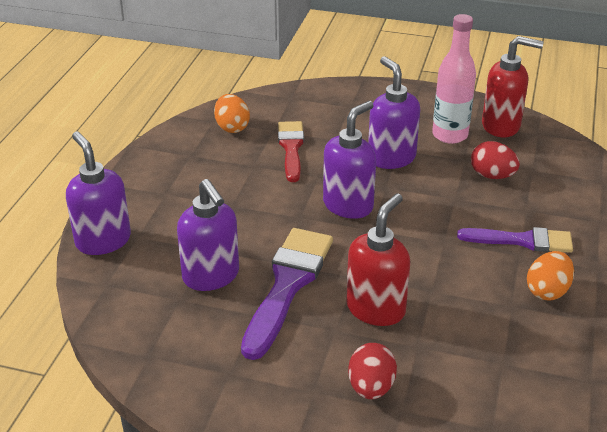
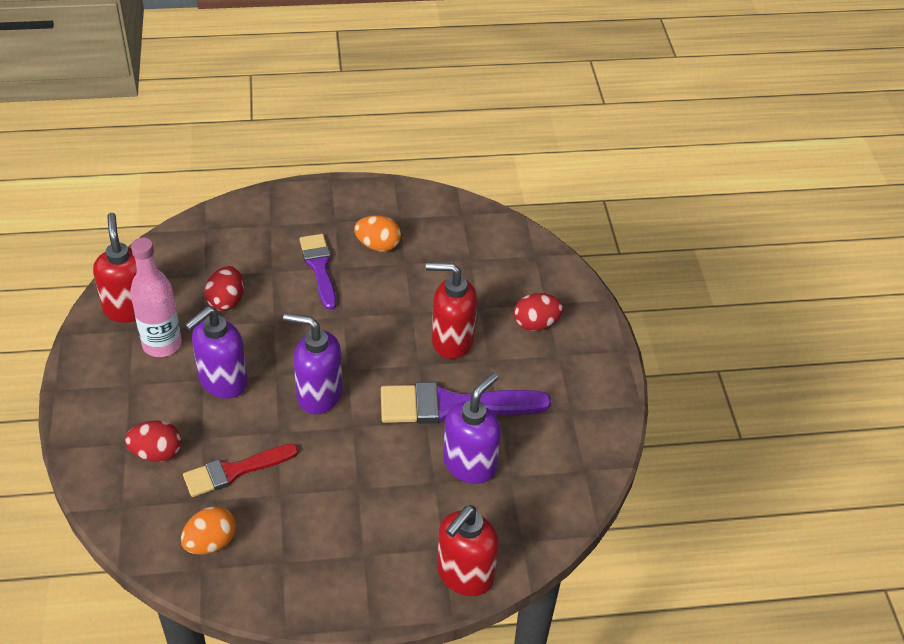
camera: 115 degrees left, 10 degrees up
(103, 241) = (464, 575): purple soap dispenser -> red soap dispenser
(332, 117) = (157, 453): none -> red egg

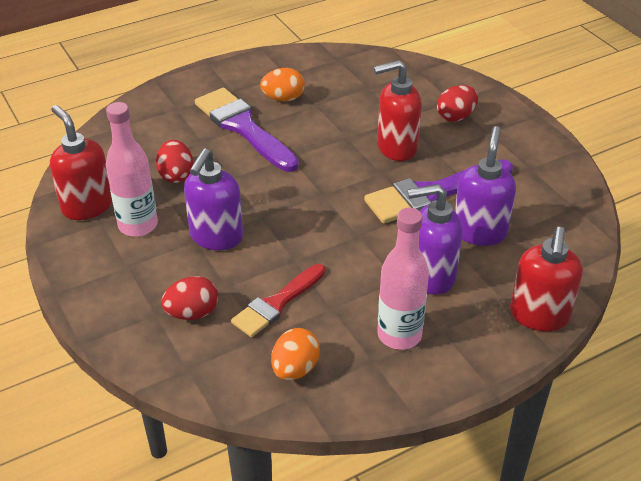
camera: 20 degrees left, 5 degrees down
(318, 394) = (311, 221): purple soap dispenser -> purple soap dispenser (431, 276)
(319, 268) = (244, 128): purple brush -> purple brush, size x1.54
(322, 544) = (399, 335): none -> pink bottle

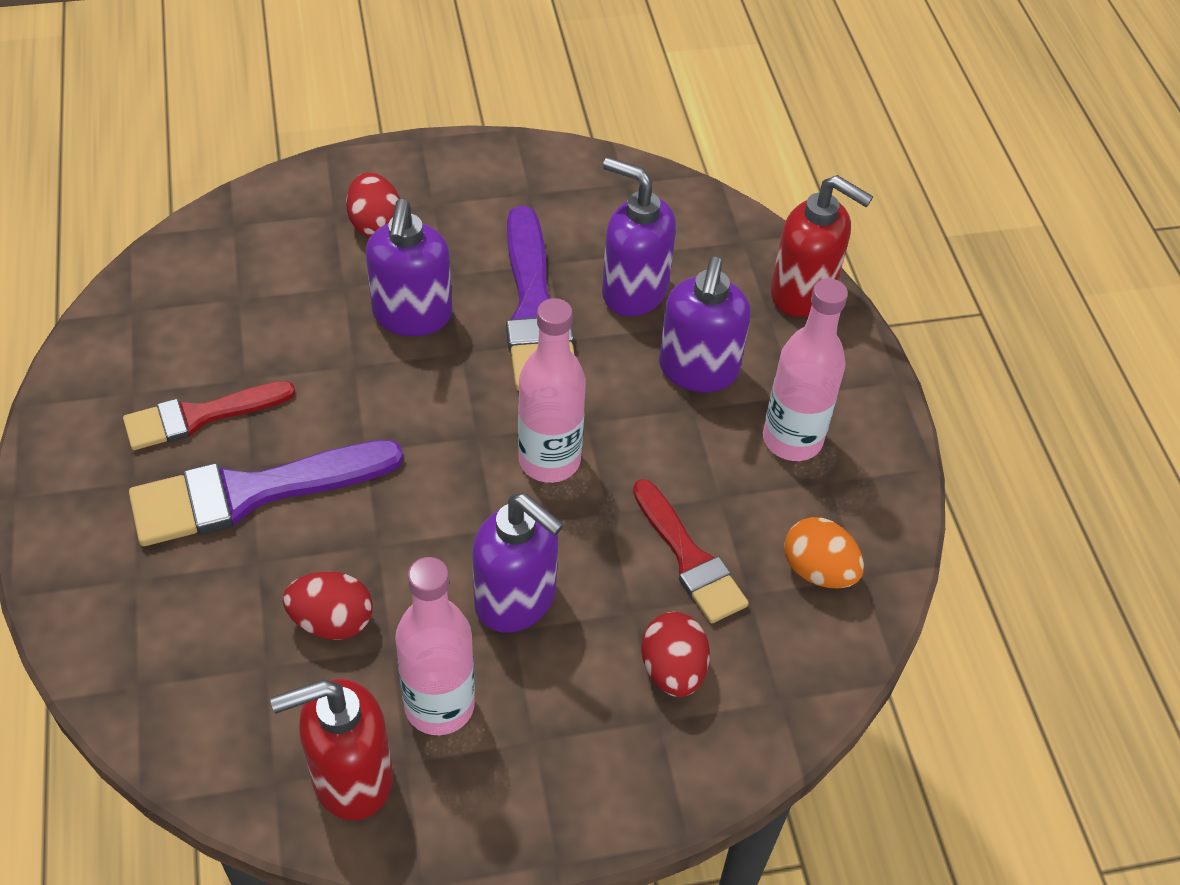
camera: 75 degrees left, 10 degrees up
(283, 98) = (200, 416): orange egg -> red brush
(321, 226) = (549, 460): none -> pink bottle
(396, 148) = (412, 316): red soap dispenser -> purple soap dispenser

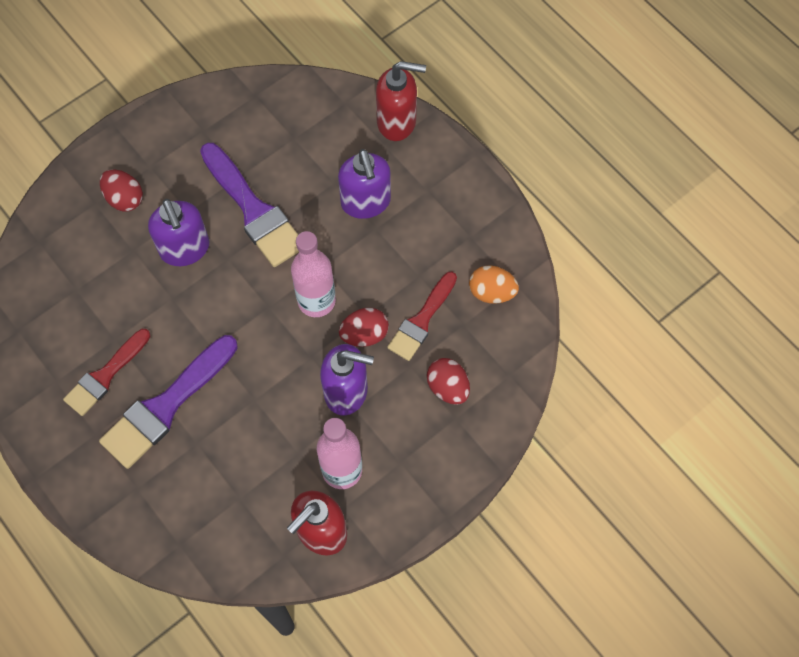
camera: 25 degrees left, 15 degrees up
(332, 621) = (258, 455): red egg -> red egg (364, 334)
(633, 291) = (302, 168): purple soap dispenser -> none
(689, 557) = (422, 320): red brush -> red brush turned 90 degrees clockwise
(792, 439) = (439, 220): pink bottle -> none

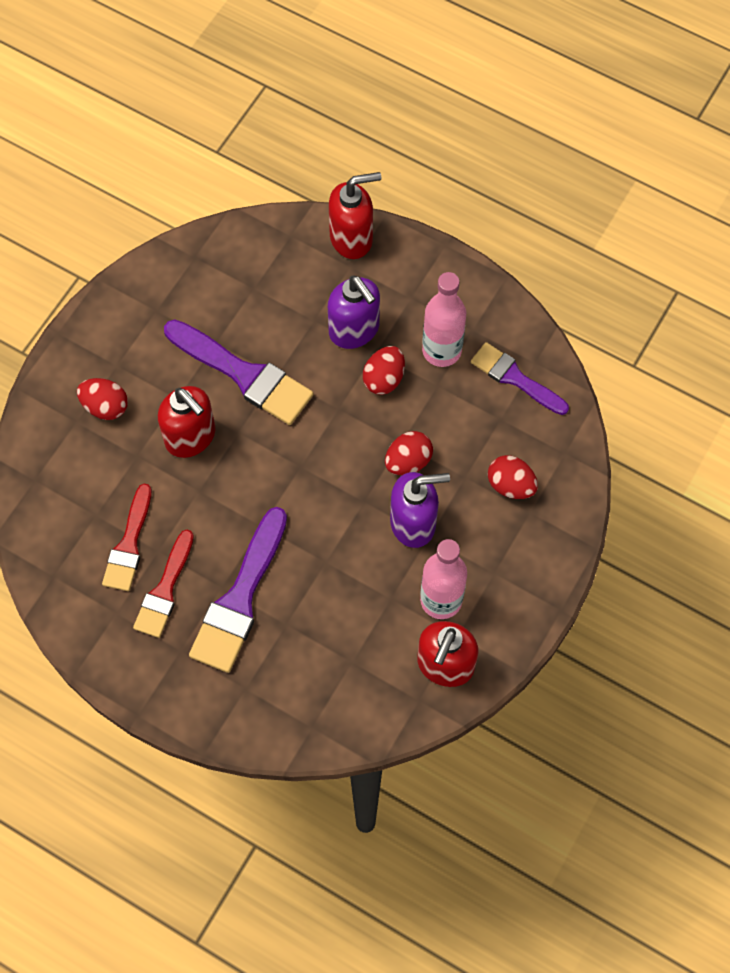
camera: 20 degrees left, 0 degrees up
(185, 249) = (191, 437): purple soap dispenser -> red soap dispenser
(316, 301) = (346, 444): pink bottle -> pink bottle (441, 350)
(374, 254) = (384, 379): none -> red egg
(422, 320) = (458, 428): red brush -> red brush (129, 544)
(491, 292) = (515, 378): orange egg -> purple brush

